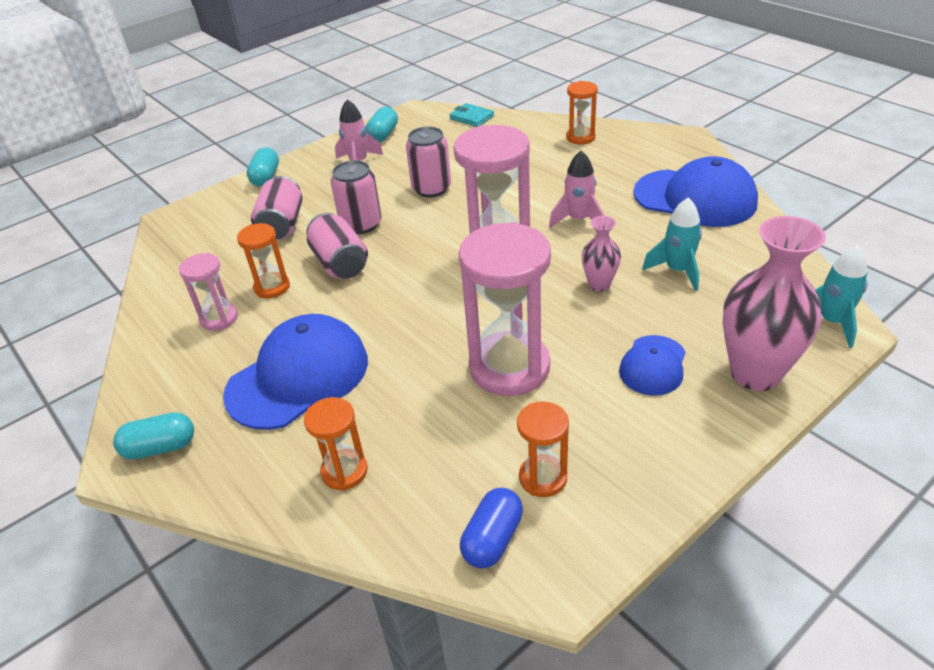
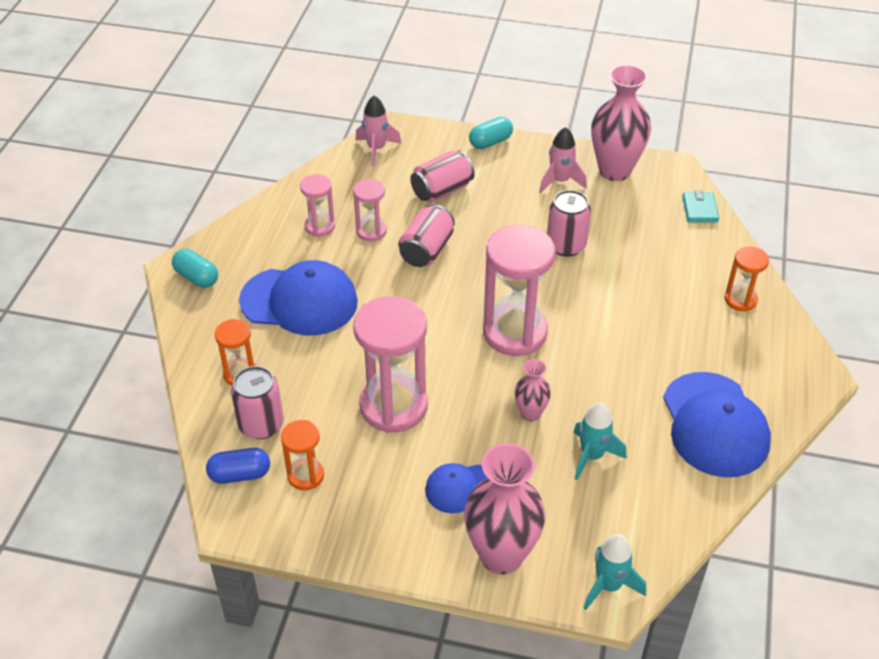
camera: 50 degrees right, 5 degrees up
(272, 287) = (371, 231): orange hourglass -> pink hourglass
(361, 224) = (482, 233): pink can -> pink can (261, 425)
(383, 135) = (614, 170): turquoise capsule -> pink vase
(578, 220) = (607, 360): pink rocket -> pink rocket (376, 149)

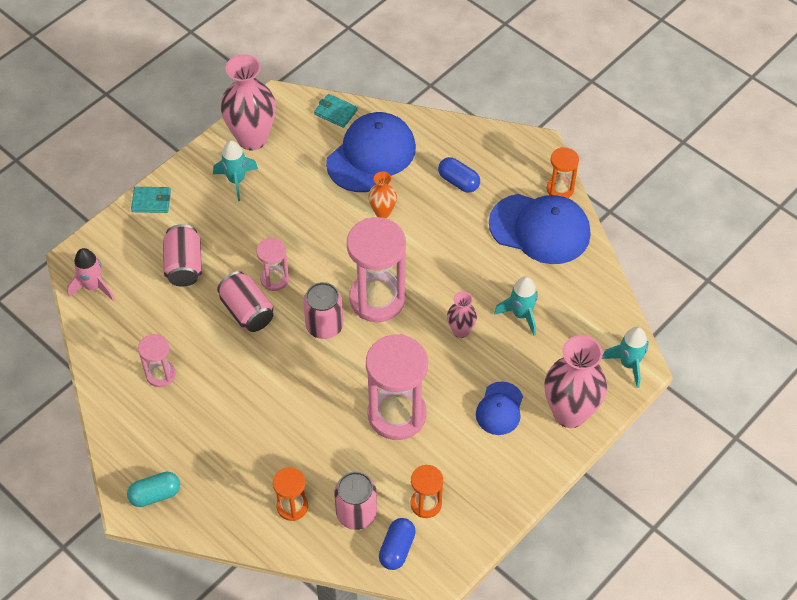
camera: 60 degrees left, 10 degrees up
(299, 301) = (240, 429): blue cap -> blue cap (371, 155)
(371, 231) = (195, 340): pink hourglass -> pink hourglass (274, 279)
(490, 142) = (151, 201): turquoise capsule -> turquoise wallet
(560, 181) = (236, 180): pink rocket -> turquoise rocket
(566, 245) = (311, 217): pink can -> pink can (324, 326)
(618, 292) = (382, 212): none -> orange vase
(709, 332) = (458, 181): none -> blue capsule
(740, 300) = (441, 145): orange hourglass -> orange hourglass (560, 189)

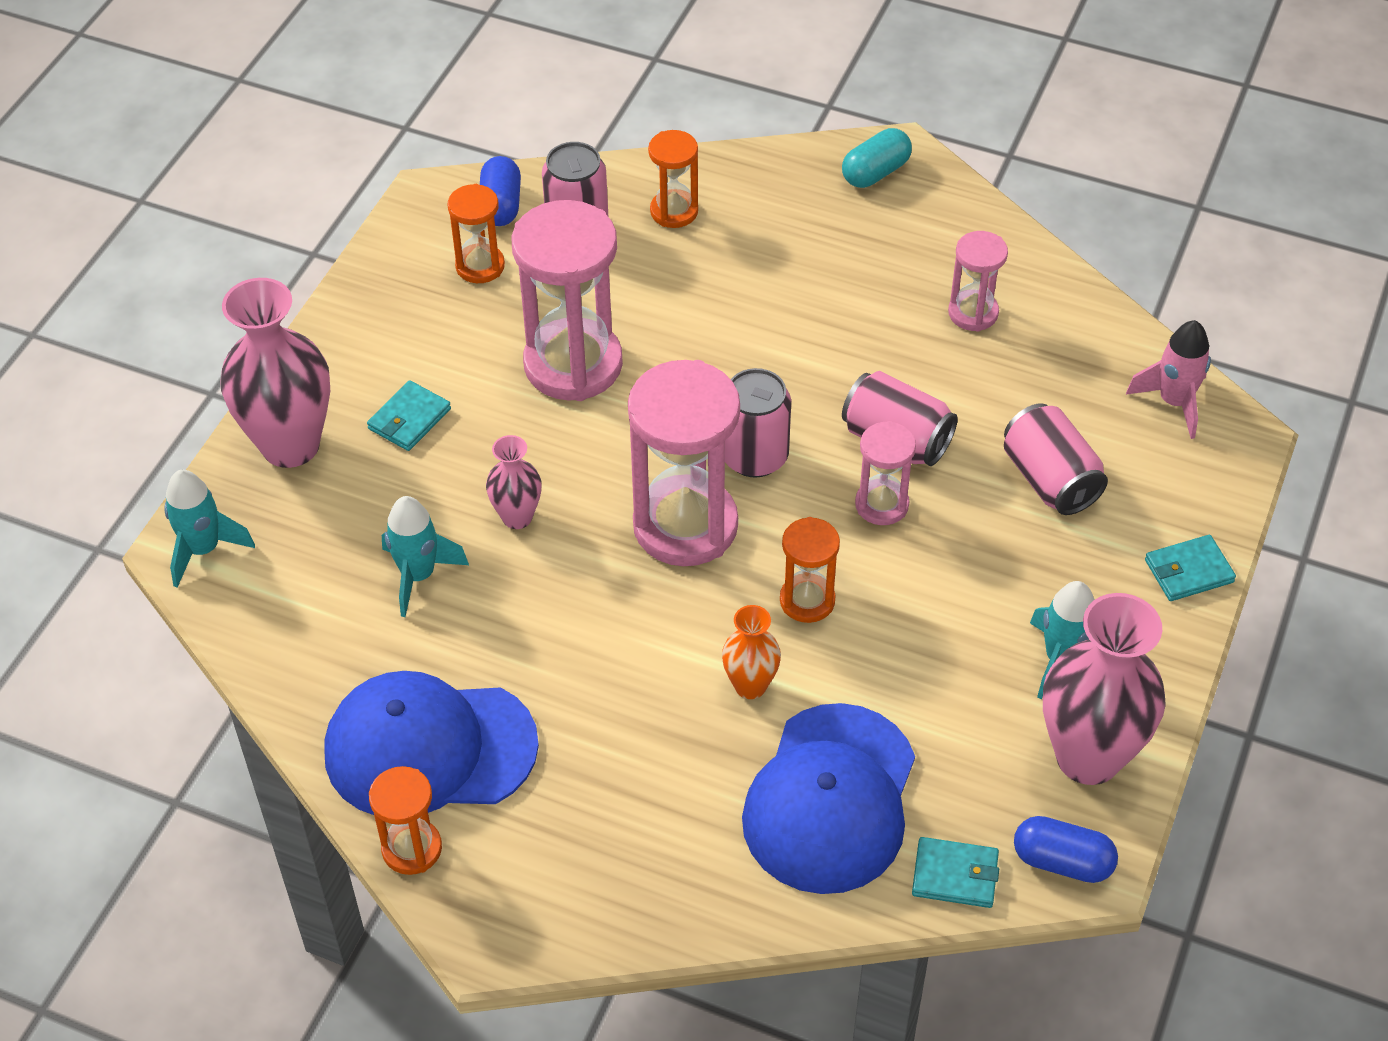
camera: 160 degrees right, 5 degrees down
(336, 243) = (807, 600): none -> orange hourglass
(458, 181) = (627, 797): blue capsule -> blue capsule (1062, 862)
(499, 408) = (409, 419): blue cap -> turquoise wallet

